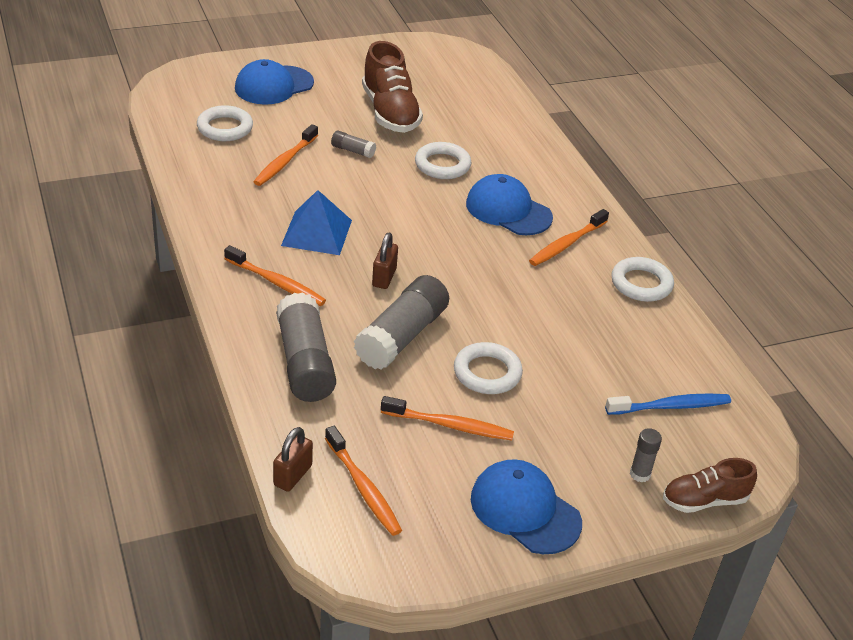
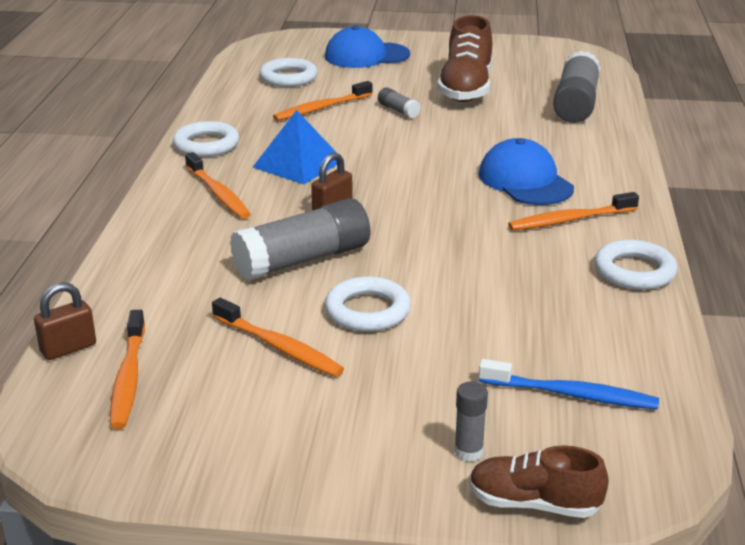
camera: 30 degrees right, 10 degrees down
(305, 362) = (180, 260): grey glue stick -> grey glue stick (575, 104)
(442, 165) = (484, 135): white ring -> white ring (206, 145)
(525, 510) = (288, 448): blue cap -> none

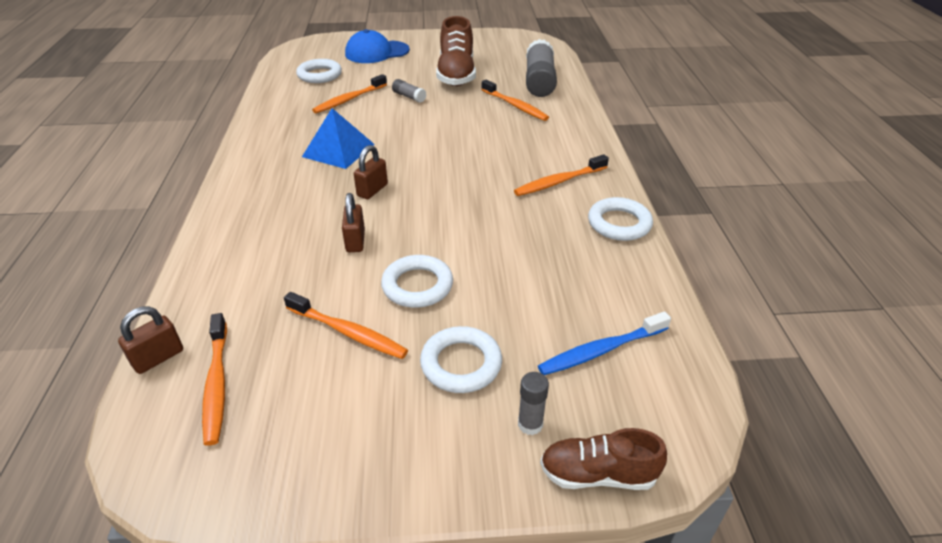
camera: 10 degrees left, 10 degrees up
(206, 145) = (261, 139): white ring -> white ring (461, 364)
(218, 193) = (276, 184): orange toothbrush -> orange toothbrush (515, 106)
(303, 260) = (355, 241): grey glue stick -> brown padlock
(525, 181) = (517, 150): blue cap -> none
(571, 394) = (601, 350): blue toothbrush -> blue toothbrush turned 150 degrees clockwise

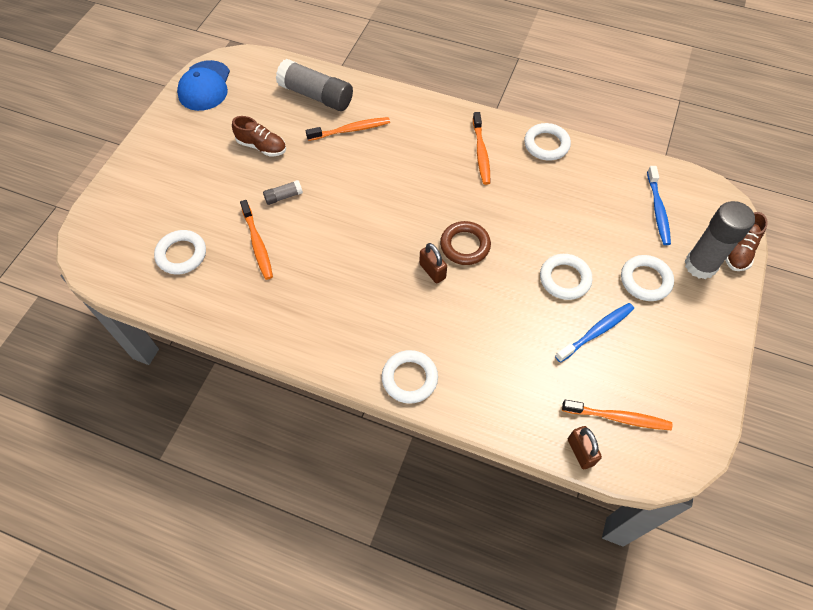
camera: 65 degrees left, 20 degrees up
(231, 209) = (409, 378): none -> white ring
(338, 150) = (353, 278): blue pyramid -> none
(348, 332) = (596, 332): orange toothbrush -> blue toothbrush
(355, 241) = (497, 301): brown padlock -> none
(376, 52) = (160, 191): blue cap -> blue cap (204, 86)
(419, 202) = (465, 245): none -> brown ring
(456, 75) = (262, 146): brown shoe -> brown shoe, size x0.61
(530, 424) = (700, 265): grey glue stick -> grey glue stick, size x2.19

